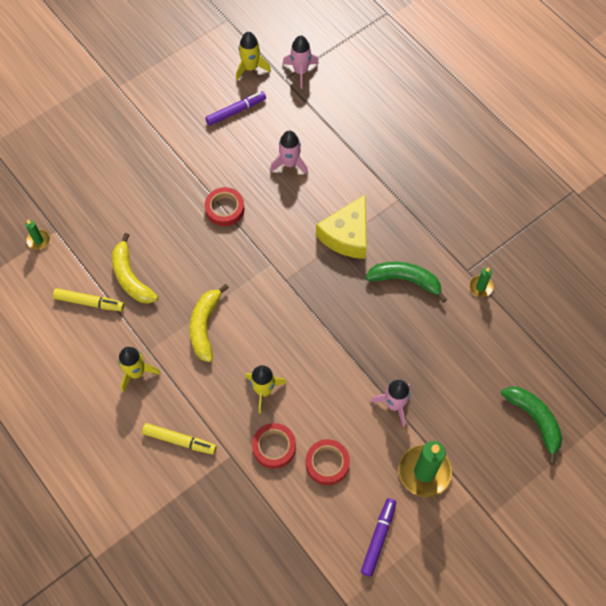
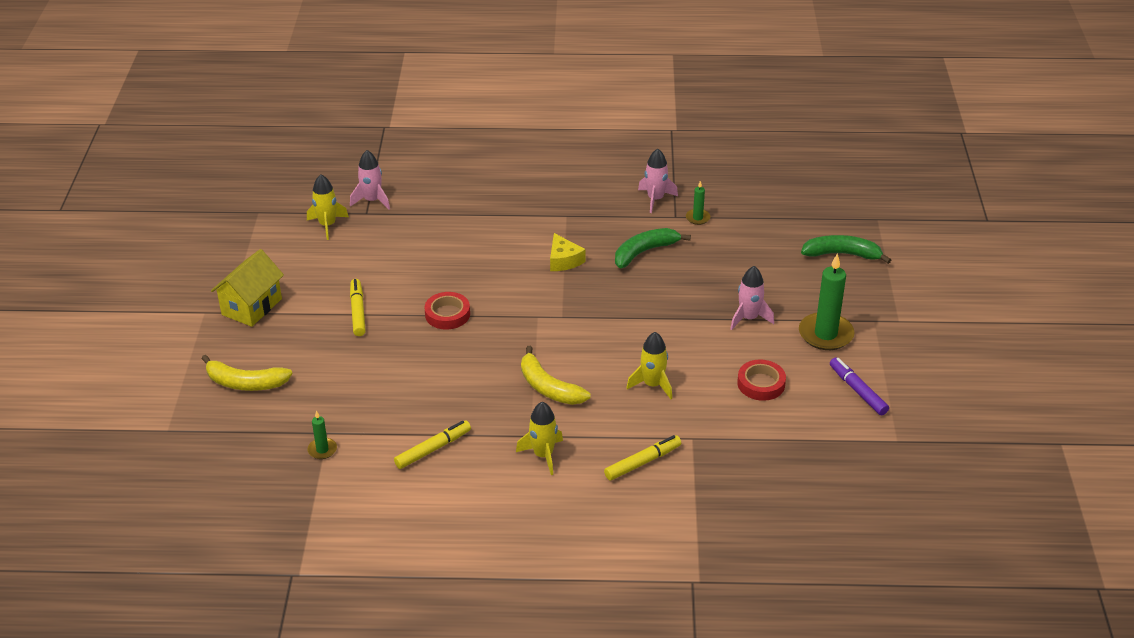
camera: 50 degrees left, 25 degrees down
(131, 277) = (441, 408): yellow banana -> yellow banana (245, 383)
(133, 94) = (252, 307): none -> yellow house
(180, 156) = (358, 312): none -> yellow marker
(235, 111) = (359, 257): purple marker -> none
(274, 447) = (712, 407): red tape -> none
(290, 163) = (453, 254): pink rocket -> pink rocket (655, 199)
(347, 235) = (564, 260): yellow cheese -> yellow cheese, size x0.63

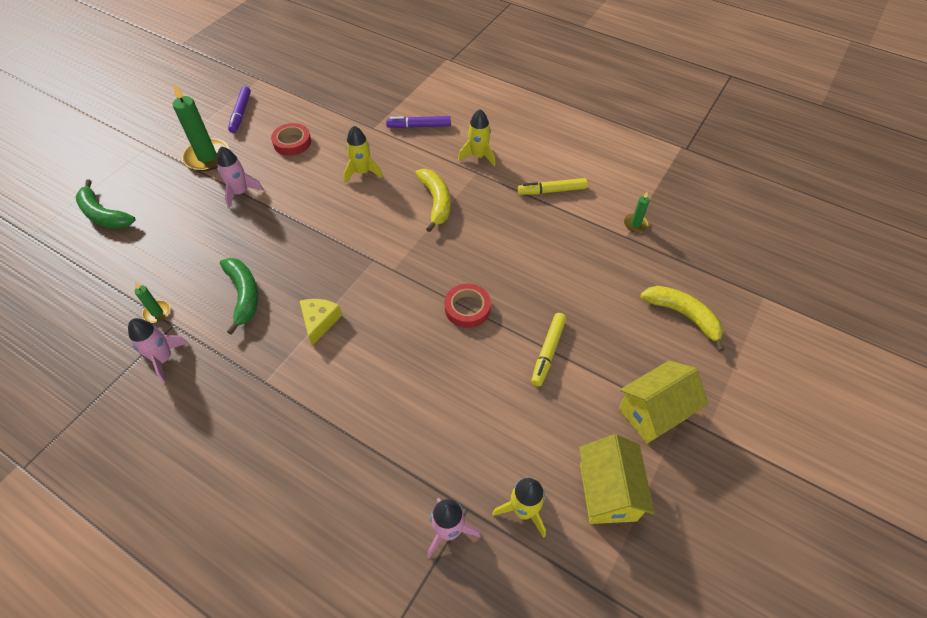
camera: 150 degrees left, 15 degrees up
(272, 253) = (607, 492): none -> yellow house
(642, 462) = (419, 126): yellow marker -> purple marker
(644, 252) = (244, 295): green banana -> green banana turned 105 degrees counterclockwise

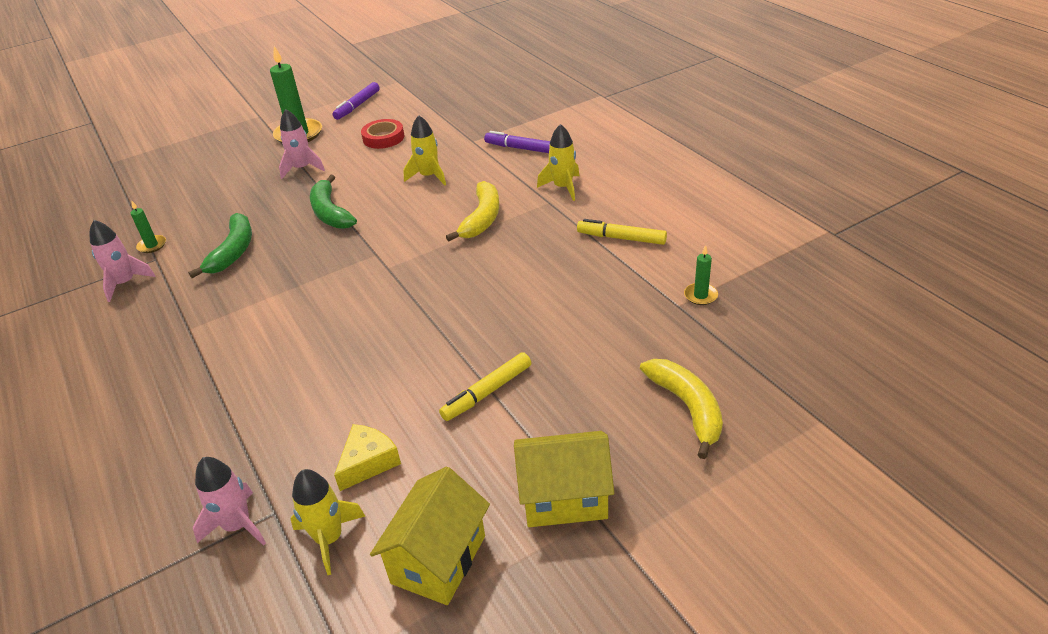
camera: 30 degrees right, 15 degrees down
(104, 215) = (177, 160): green banana -> green banana (330, 212)
(319, 321) = (279, 293): yellow cheese -> yellow cheese (368, 462)
(467, 308) = (433, 324): red tape -> none

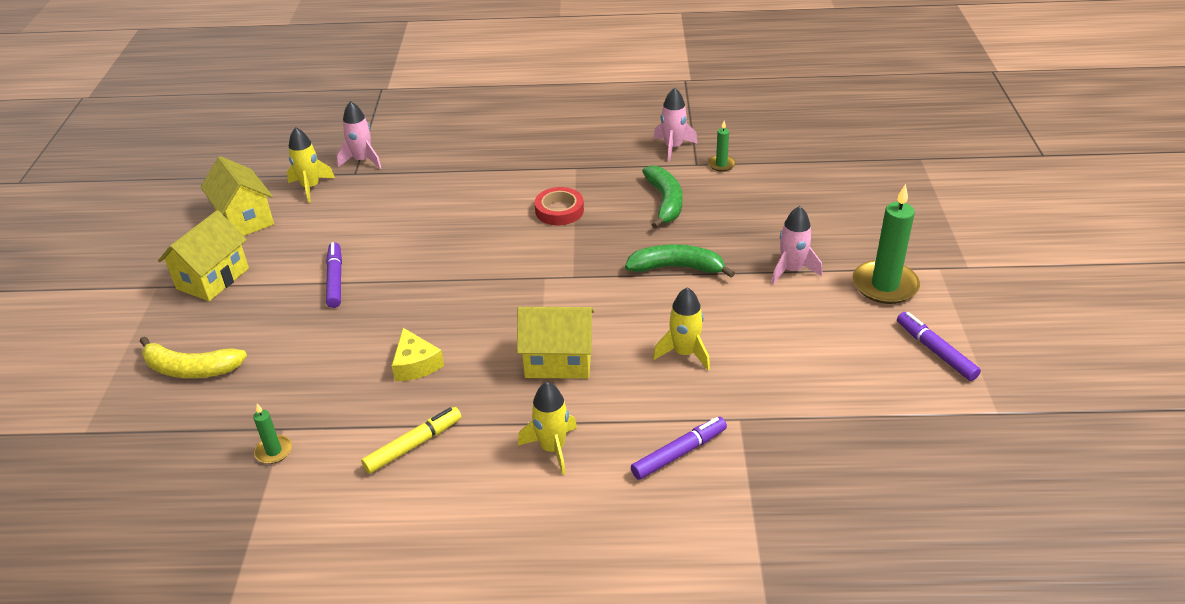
camera: 120 degrees right, 0 degrees up
(233, 252) = (665, 202): green banana -> green banana turned 135 degrees counterclockwise
(368, 462) = (345, 213): yellow cheese -> yellow cheese (416, 364)
(383, 138) = (816, 347): red tape -> red tape (559, 210)
(482, 219) = (558, 361): yellow banana -> yellow house
(487, 392) = (335, 280): yellow marker -> purple marker

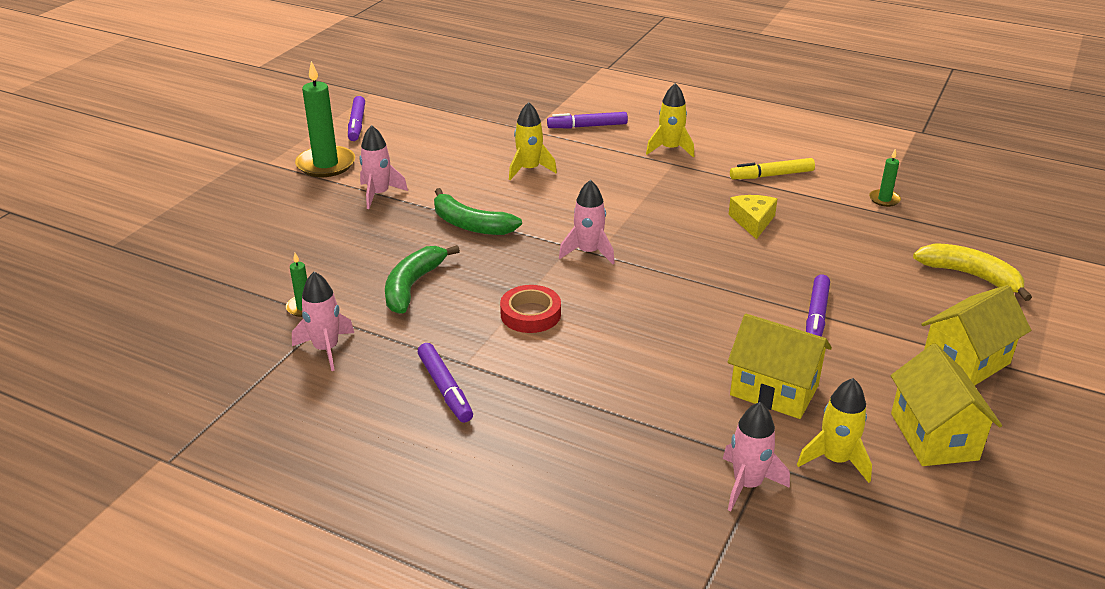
camera: 155 degrees left, 5 degrees down
(553, 275) = (588, 252): none -> pink rocket
(558, 361) = (631, 191): yellow house -> yellow house (774, 391)
(575, 151) = (445, 388): none -> purple marker

